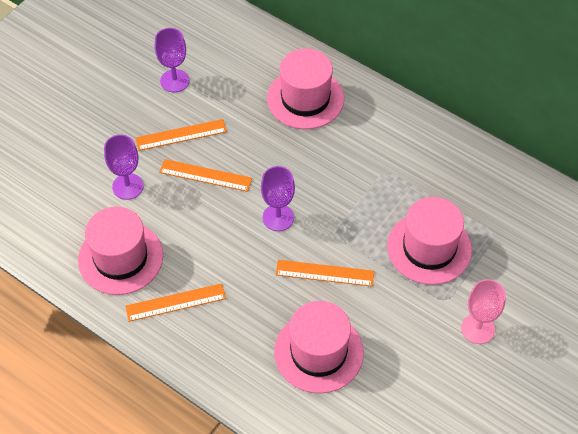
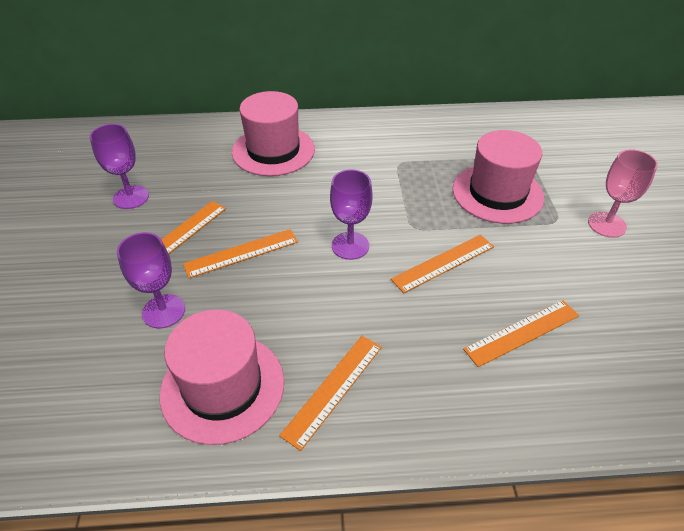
camera: 40 degrees left, 10 degrees down
(318, 352) = (522, 332): pink hat -> orange ruler

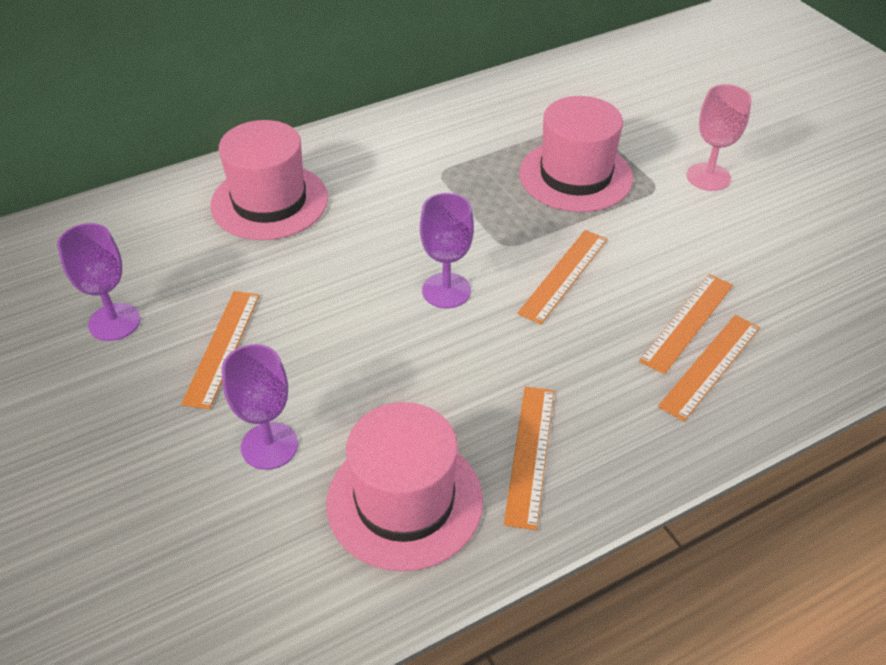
camera: 25 degrees left, 0 degrees up
(241, 253) = (319, 343): orange ruler -> orange ruler (710, 366)

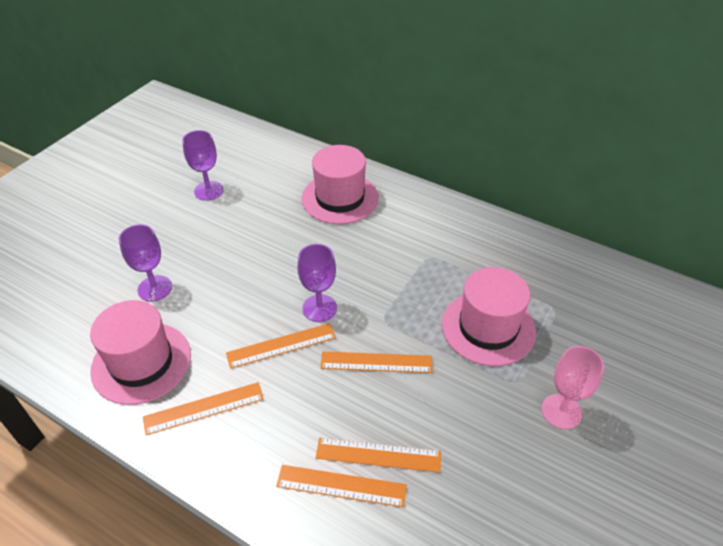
camera: 60 degrees right, 0 degrees up
(223, 347) = (214, 237): orange ruler -> orange ruler (281, 345)

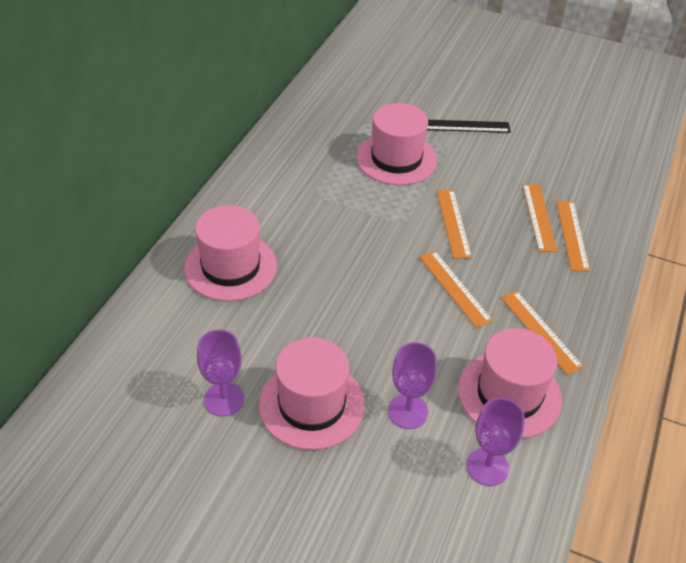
camera: 100 degrees left, 0 degrees up
(185, 234) = (311, 404): none -> pink hat
(319, 308) = (401, 266): purple goblet -> purple goblet (487, 467)
(561, 411) = (465, 126): pink goblet -> black ruler

